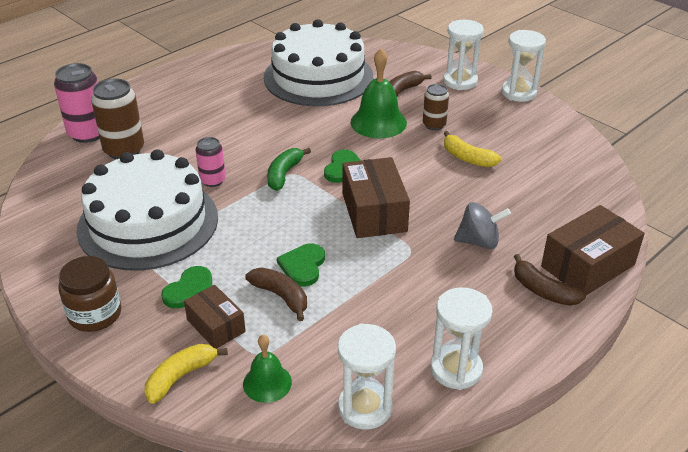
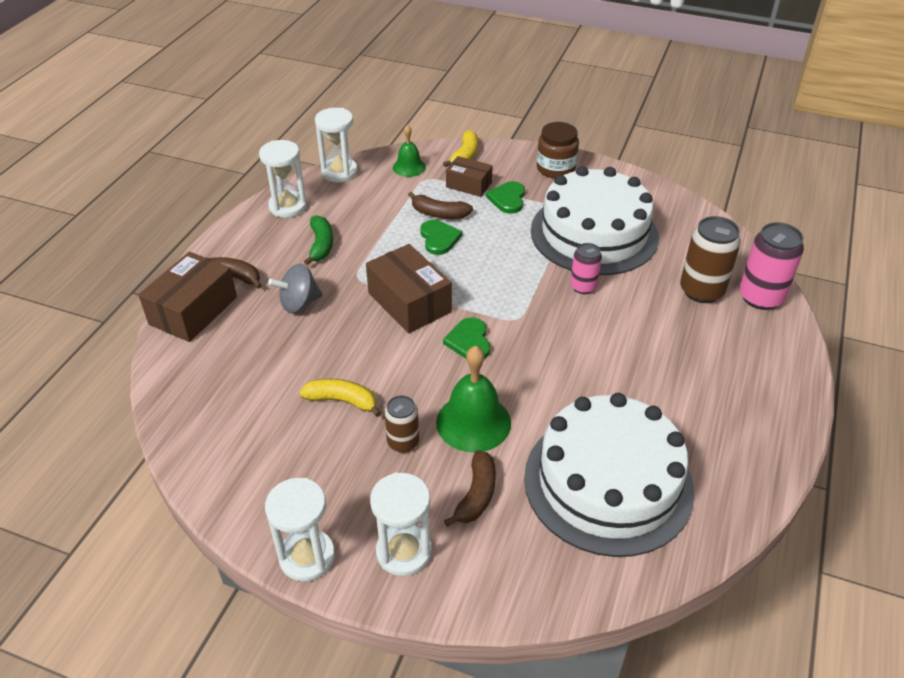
camera: 155 degrees right, 5 degrees up
(284, 174) = (523, 315): green banana -> green banana (321, 245)

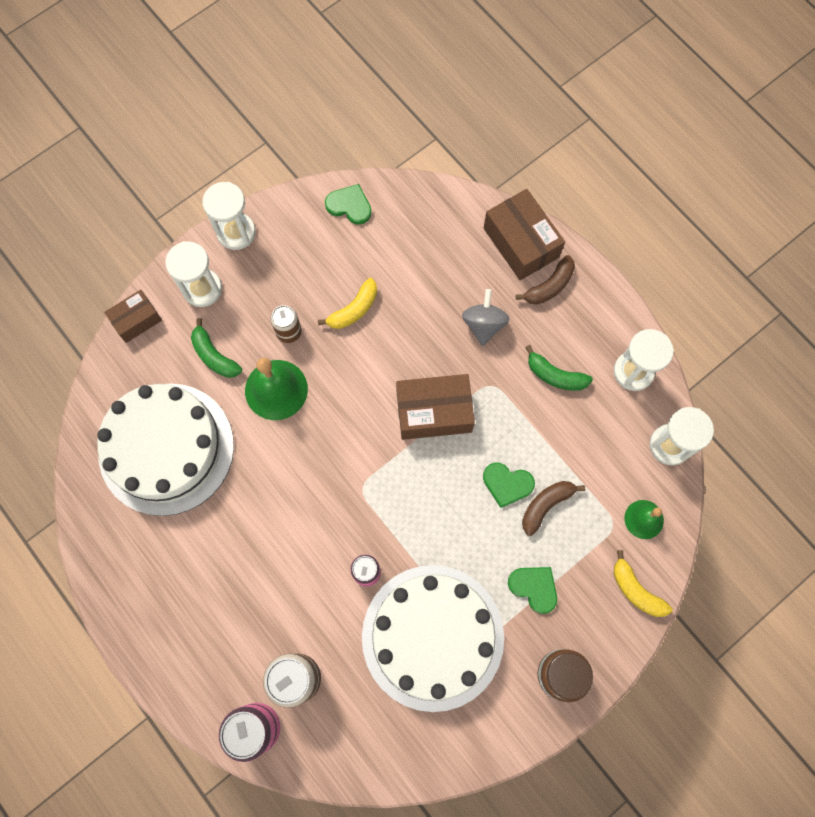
camera: 120 degrees right, 30 degrees up
(469, 185) = (579, 562): brown box -> brown box (136, 320)
(469, 341) = (359, 434): green heart -> green heart (349, 205)
(476, 495) = (214, 356): brown banana -> green banana

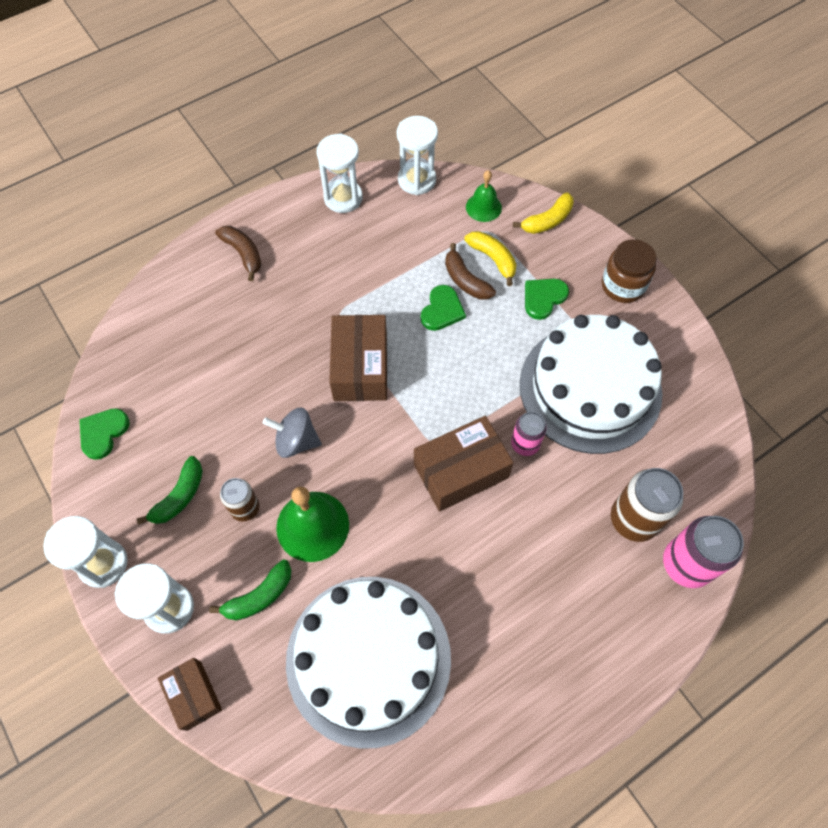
camera: 85 degrees left, 10 degrees down
(354, 310) = (232, 437): yellow banana -> yellow banana (493, 259)
(484, 324) = (273, 314): grey spinning top -> grey spinning top (296, 441)
(521, 243) = (190, 273): brown box -> brown box (461, 471)
(555, 375) = (337, 259): green banana -> green banana (179, 496)

